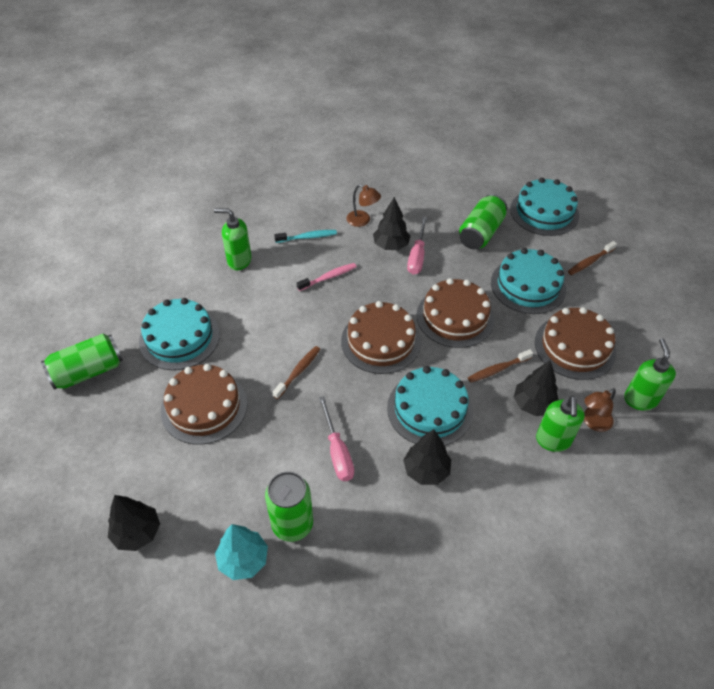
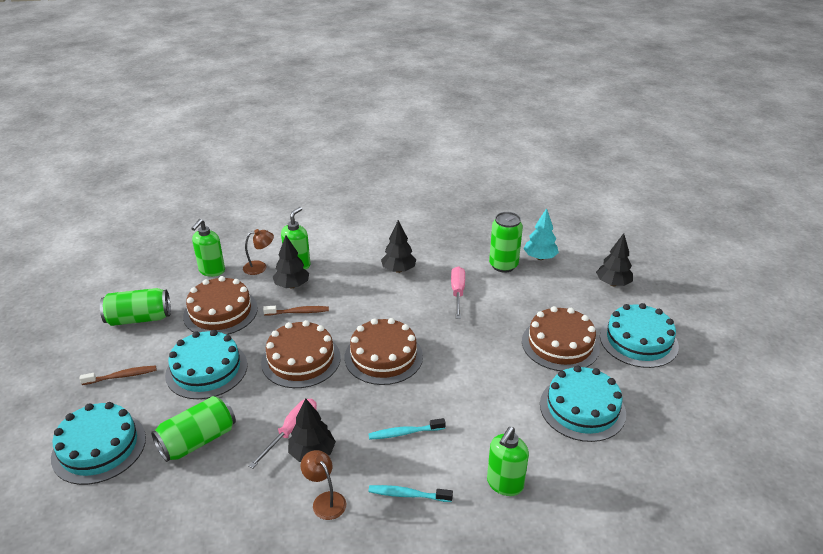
camera: 160 degrees left, 15 degrees down
(88, 372) = (675, 398): green can -> green can (139, 319)
(239, 261) = (504, 484): green soap dispenser -> green soap dispenser turned 90 degrees clockwise
(298, 371) = (470, 350): brown toothbrush -> none
(328, 277) = (404, 433): pink toothbrush -> turquoise toothbrush
(429, 409) = (373, 300): turquoise cake -> turquoise cake (638, 341)

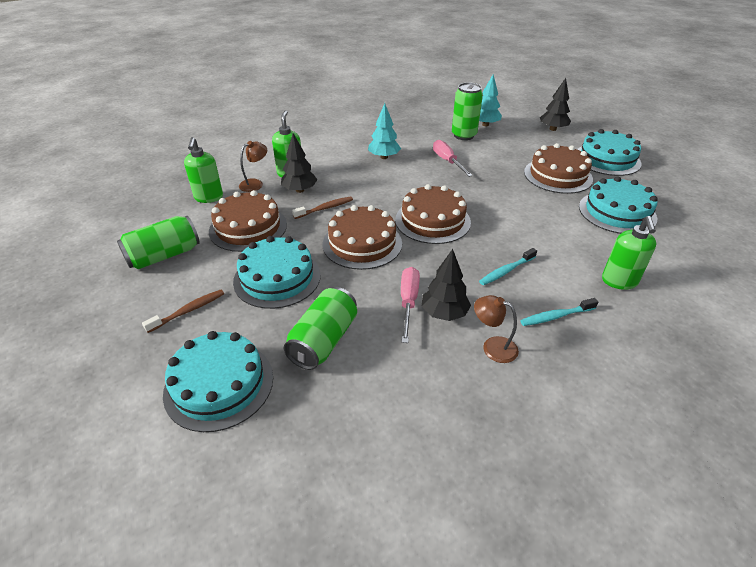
camera: 25 degrees left, 5 degrees up
(398, 270) = (384, 157): black tree -> turquoise tree

